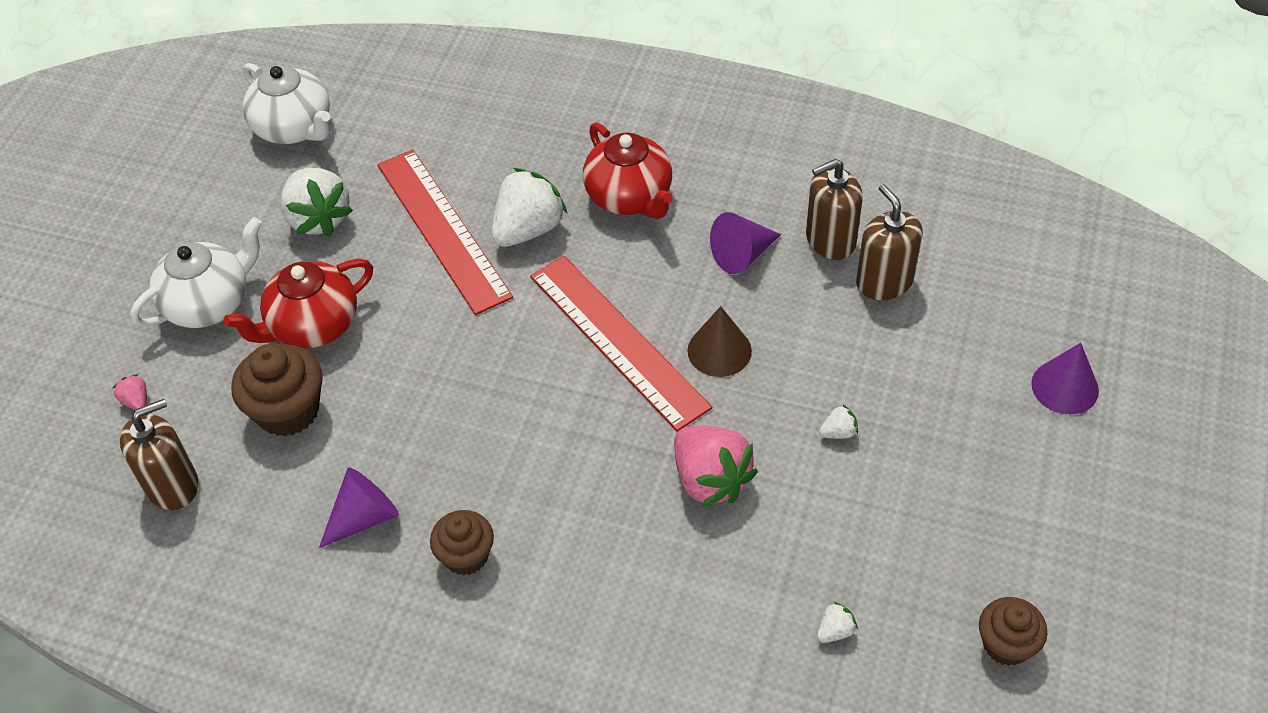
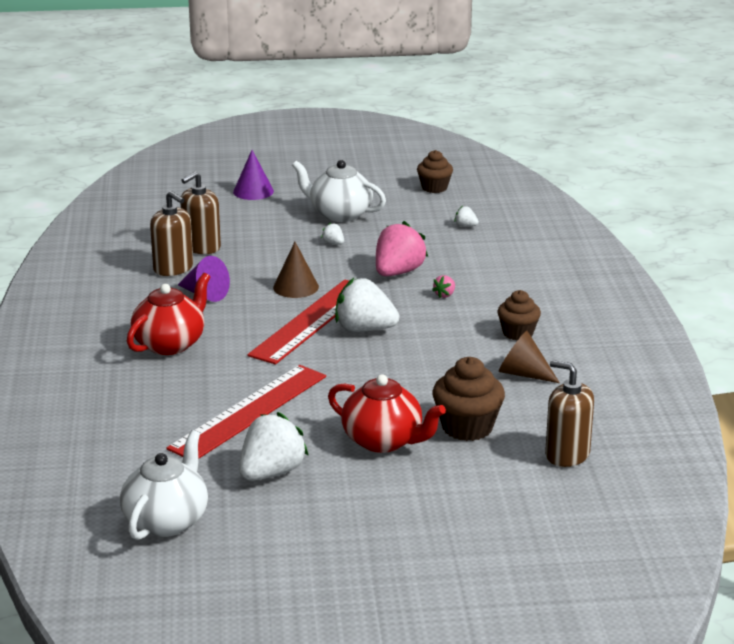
camera: 115 degrees left, 25 degrees down
(136, 401) = (513, 497): pink strawberry -> pink strawberry (445, 295)
(209, 303) = (396, 497): white teapot -> white teapot (339, 214)
(364, 517) = (523, 373): purple cone -> brown cone
(528, 229) = (227, 376): white strawberry -> white strawberry (364, 329)

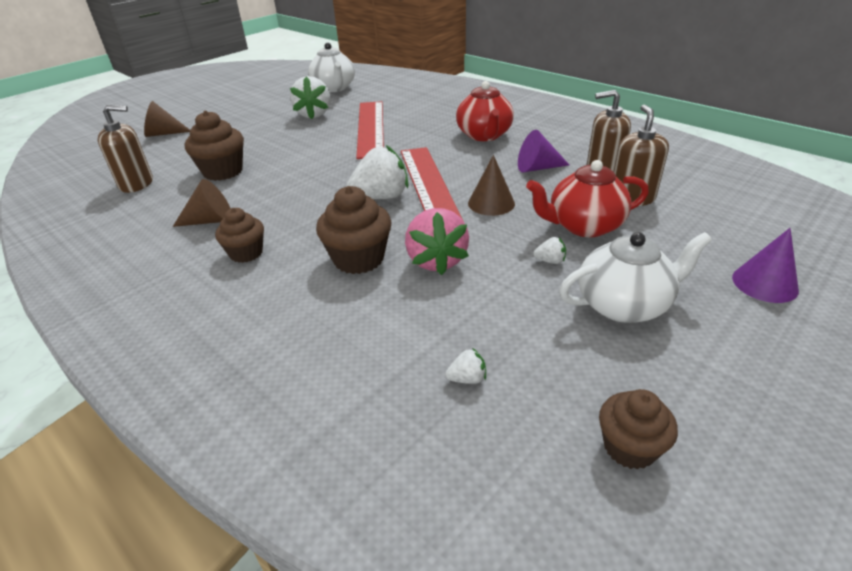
camera: 140 degrees right, 10 degrees up
(384, 441) = (270, 146): red teapot -> red teapot (584, 226)
(445, 295) = (358, 259): pink strawberry -> brown cupcake
(487, 538) = (163, 134): none -> brown cone

